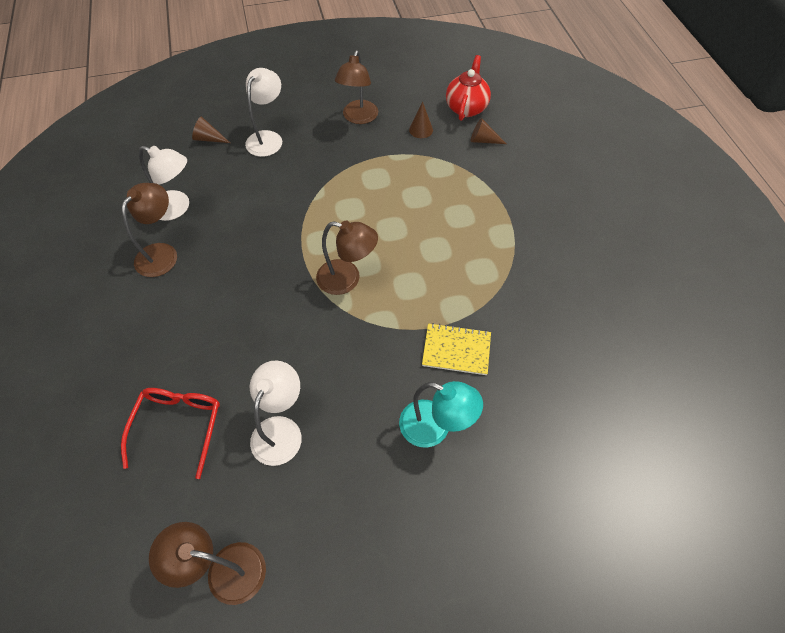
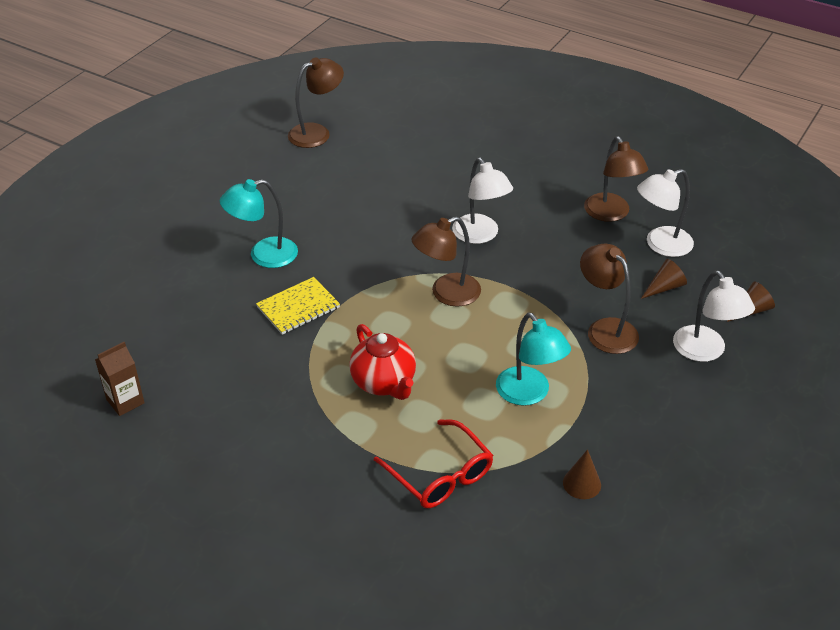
camera: 135 degrees right, 15 degrees down
(178, 427) = (432, 155): red glasses -> red glasses (439, 474)
(281, 430) = (367, 192): white lamp -> white lamp (480, 235)
(358, 118) = (664, 444): brown lamp -> brown lamp (605, 329)
(386, 183) = (529, 394): none -> turquoise lamp
(466, 108) = (573, 560): red teapot -> red teapot (384, 383)
(483, 140) = (498, 526): brown cone -> brown cone (664, 287)
(643, 364) = (125, 401): none -> brown carton

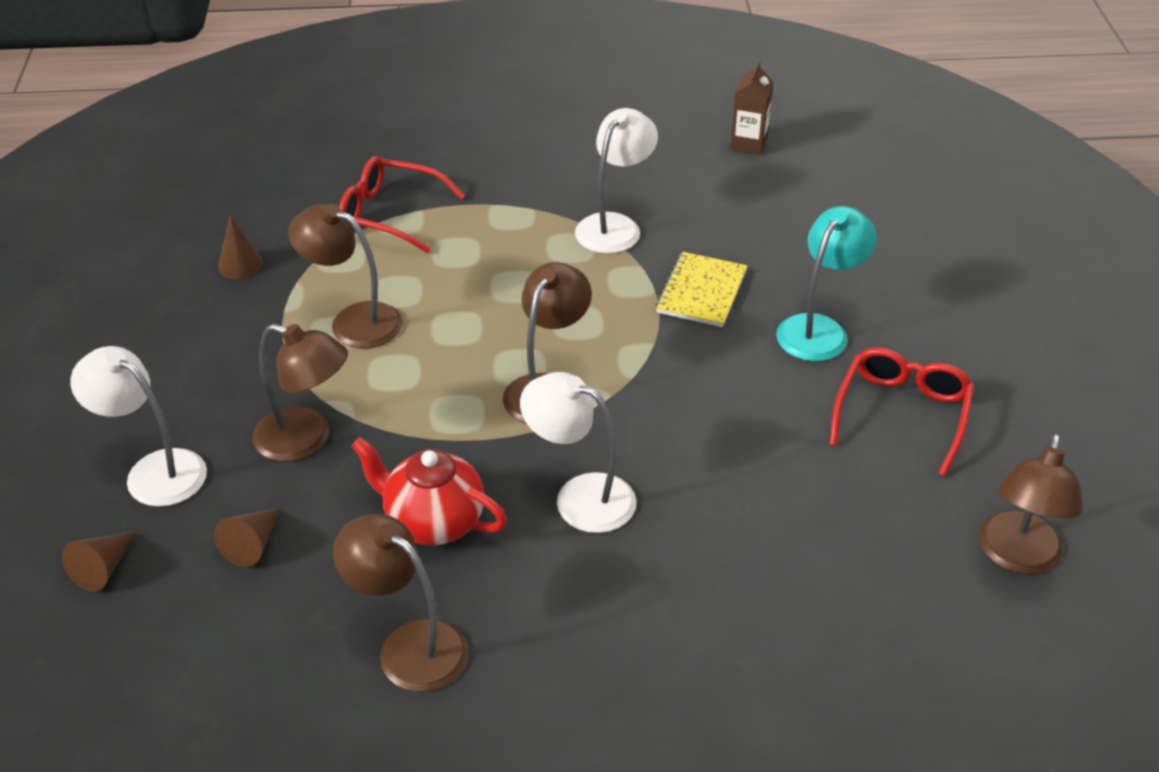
camera: 145 degrees right, 0 degrees up
(283, 199) = (901, 415): none -> red glasses
(384, 383) = (522, 263): red teapot -> red teapot (433, 521)
(529, 394) = (353, 321): turquoise lamp -> brown lamp
(660, 245) = (293, 622): white lamp -> white lamp (615, 226)

